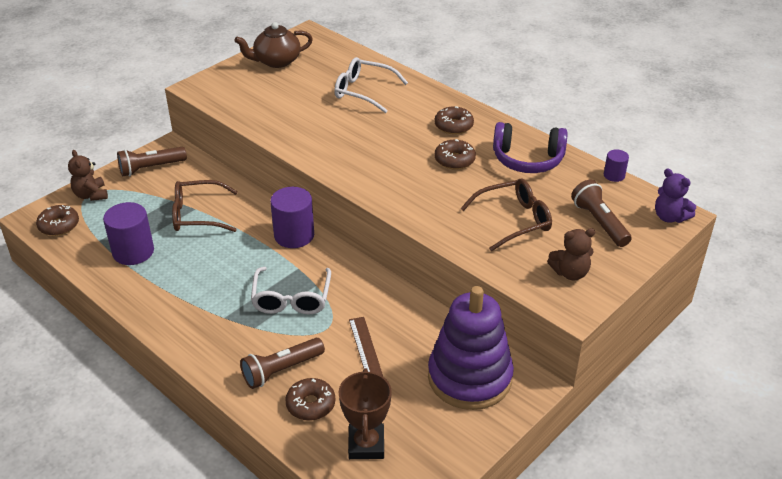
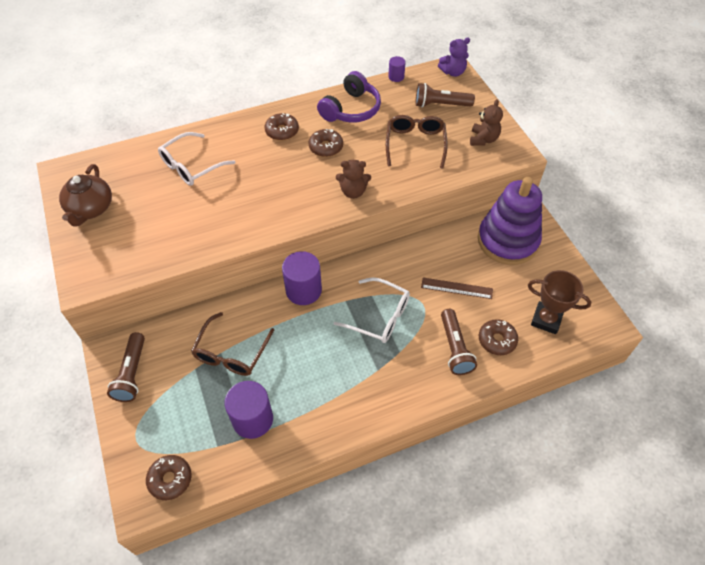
camera: 65 degrees left, 15 degrees up
(91, 195) = (139, 438): brown teddy bear -> brown teddy bear (353, 192)

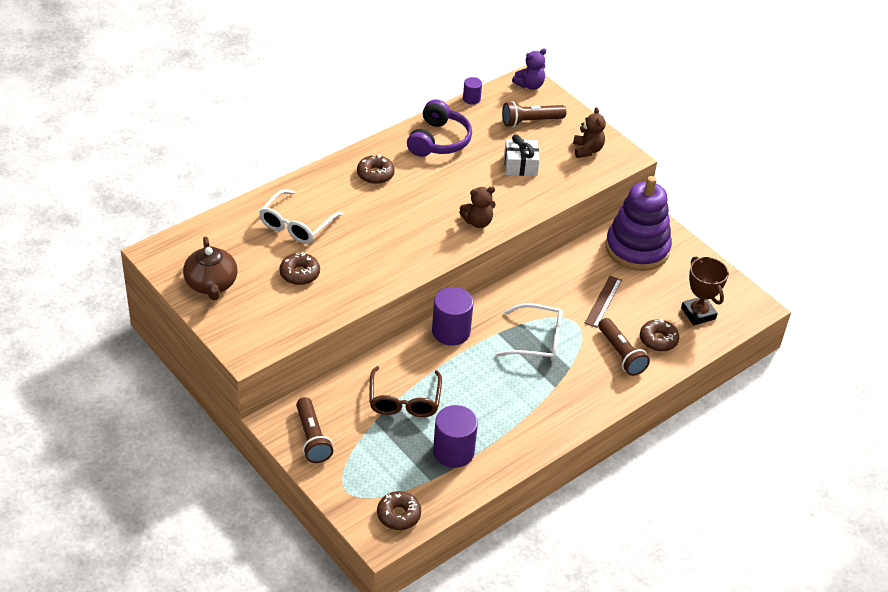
camera: 20 degrees left, 10 degrees down
(326, 147) = (430, 183): brown donut -> brown donut (299, 274)
(415, 144) = (520, 165): brown glasses -> white gift
(456, 288) = (603, 301): brown ruler -> brown ruler turned 60 degrees counterclockwise
(546, 320) = (698, 313): brown trophy -> brown trophy turned 60 degrees clockwise

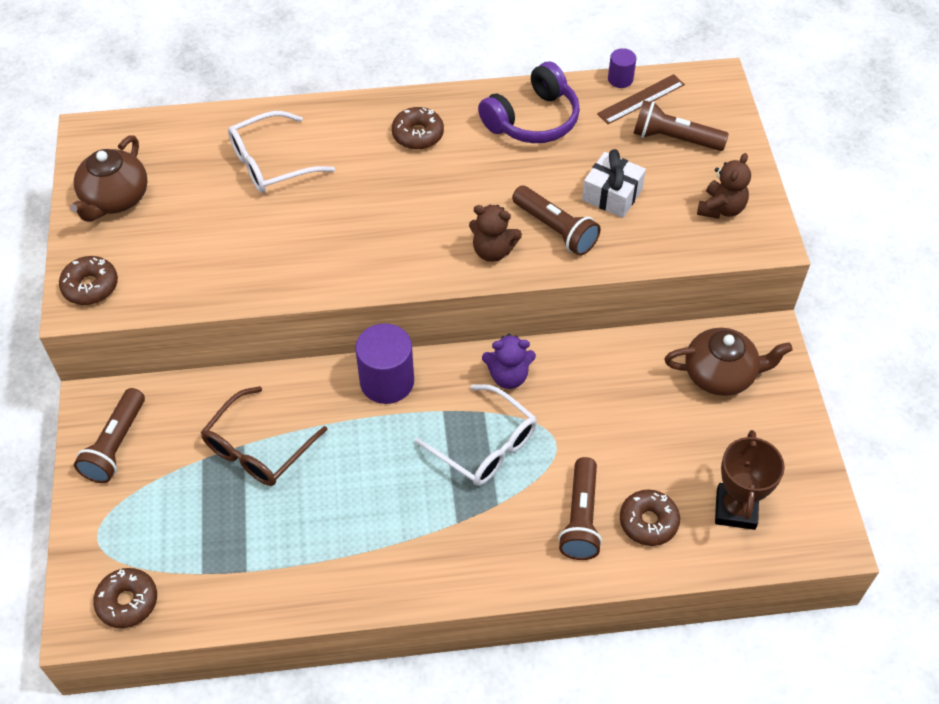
camera: 35 degrees right, 10 degrees up
(299, 274) = (222, 228): brown donut -> brown donut (90, 286)
(453, 451) = (260, 549): purple cylinder -> none
(504, 196) = (555, 229): none -> brown flashlight
(530, 85) = (713, 88): purple teddy bear -> purple teddy bear (508, 376)
(603, 301) = (615, 430): brown ruler -> brown ruler (641, 99)
(637, 248) = (720, 374): purple stacking toy -> brown teapot

